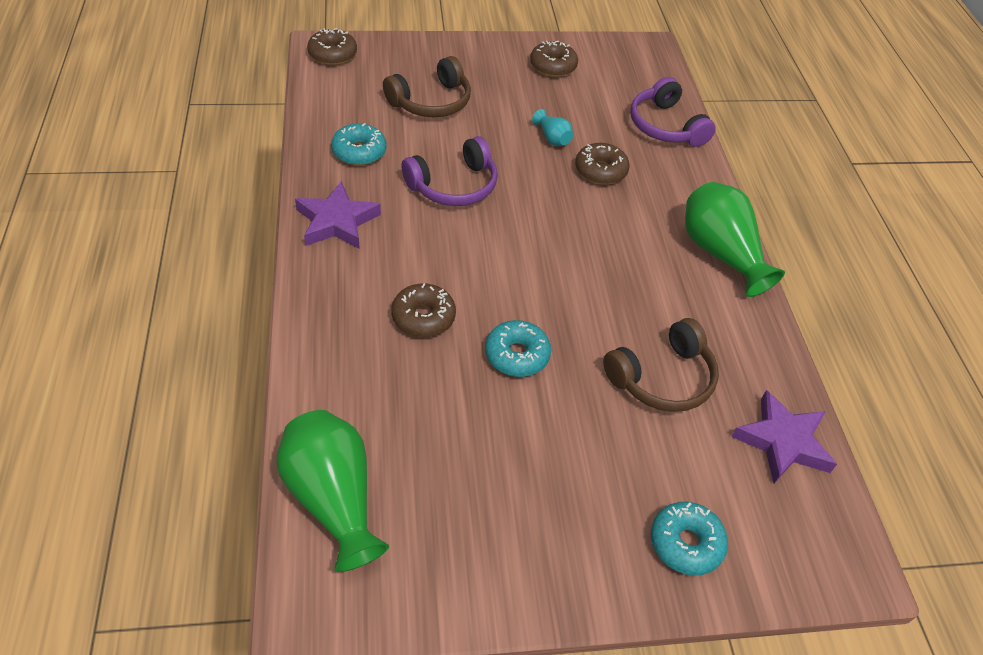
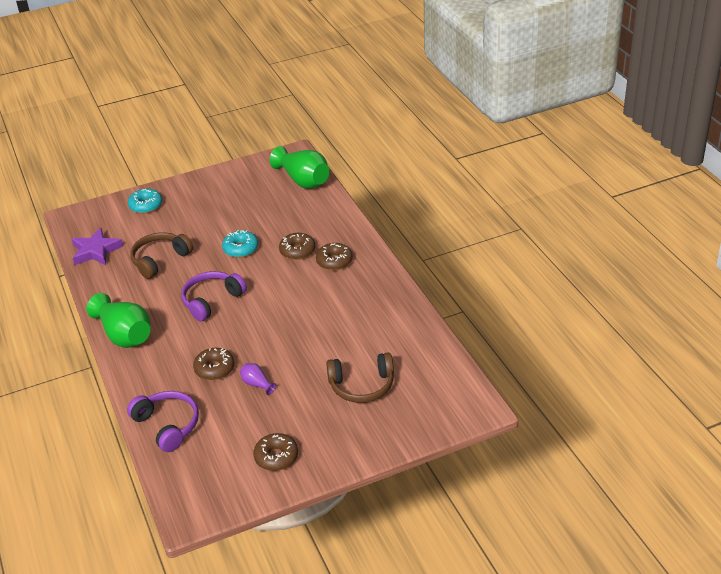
camera: 170 degrees right, 10 degrees down
(332, 54) = (465, 404): brown donut -> brown donut (334, 261)
(337, 222) = (374, 282): purple star -> none
(359, 152) = (390, 329): turquoise donut -> none
(431, 102) = (362, 385): brown headphones -> brown headphones turned 135 degrees counterclockwise
(454, 186) = (314, 326): purple headphones -> purple headphones (212, 301)
(552, 138) = (257, 384): turquoise vase -> purple vase

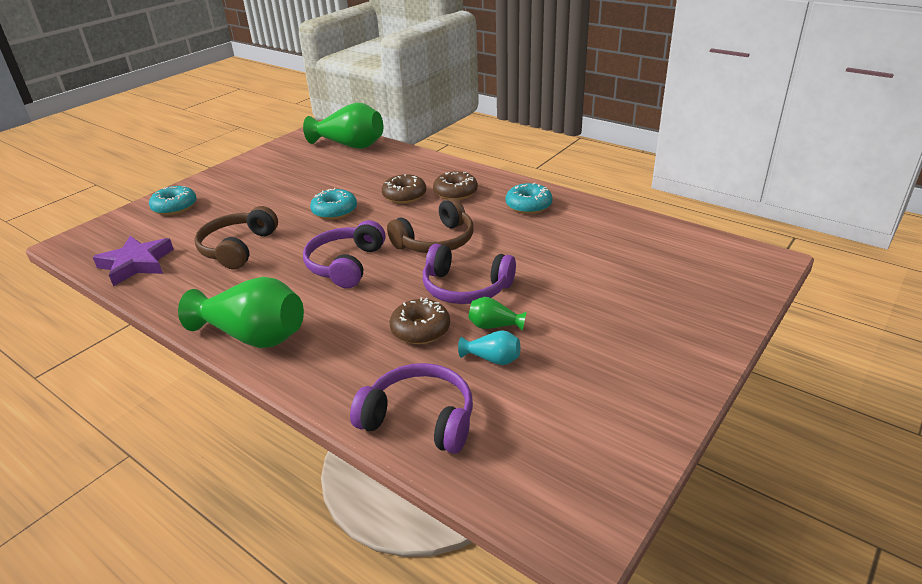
camera: 30 degrees left, 5 degrees down
(235, 406) = (492, 359): none -> turquoise vase
(257, 384) = (494, 326): purple vase -> green vase
(266, 349) = (465, 288): none -> purple headphones
(276, 457) = (613, 396): brown donut -> none
(362, 385) = (620, 283): brown headphones -> brown headphones (436, 241)
(372, 294) = (528, 205): none -> turquoise donut

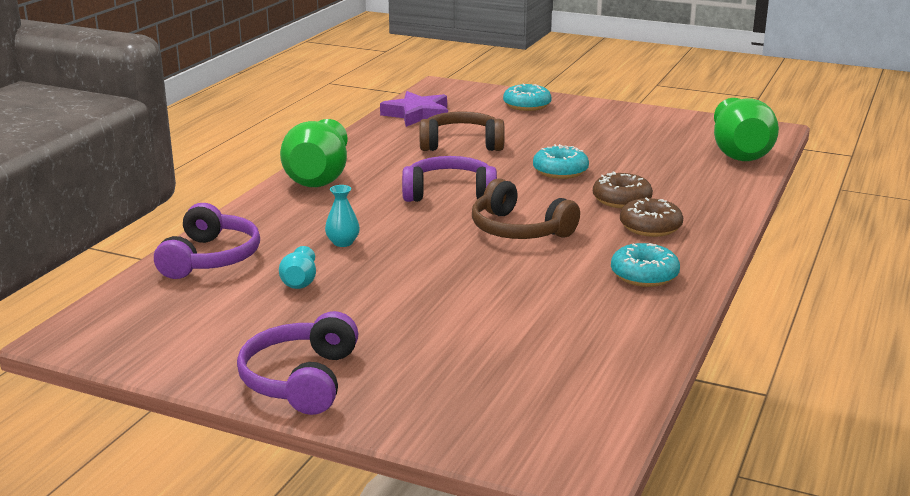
camera: 75 degrees right, 10 degrees down
(420, 329) = (343, 242): brown donut -> turquoise vase
(465, 288) = (425, 256): purple headphones -> purple headphones (301, 380)
(494, 326) = (357, 277): green vase -> none

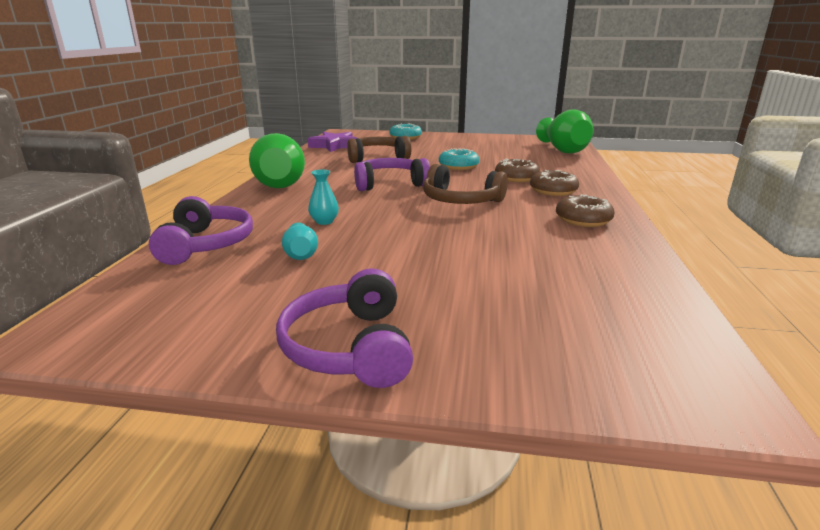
camera: 15 degrees left, 0 degrees up
(644, 275) = (583, 220): turquoise donut -> brown donut

